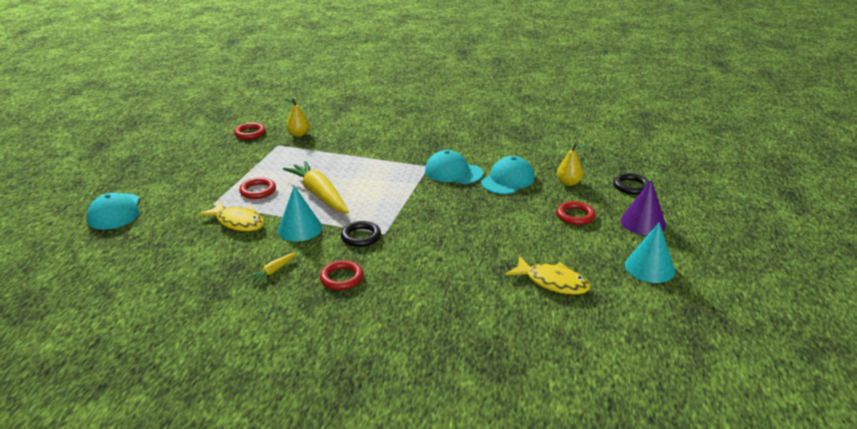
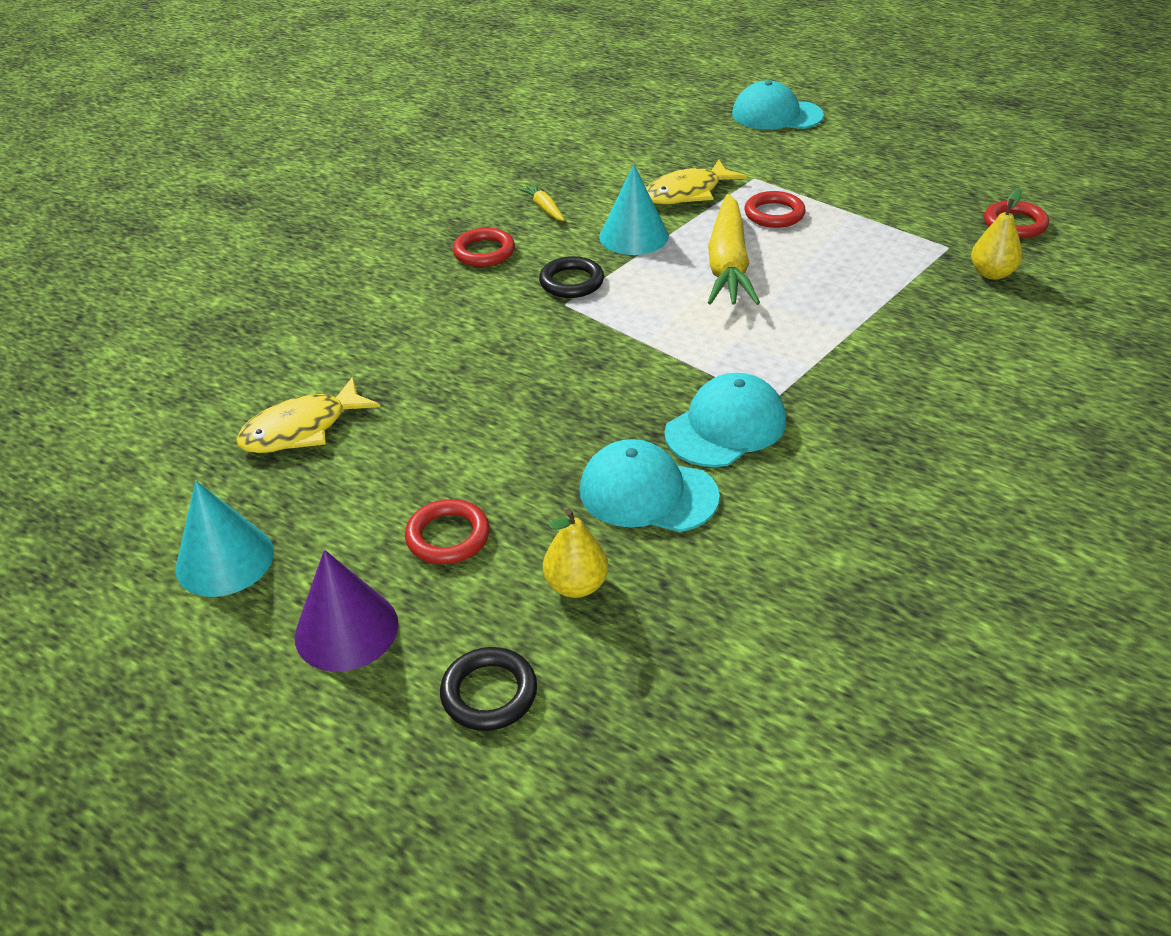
camera: 115 degrees right, 10 degrees up
(319, 194) = (728, 265): yellow carrot -> yellow carrot turned 105 degrees clockwise
(508, 180) = (647, 493): turquoise cap -> turquoise cap turned 135 degrees clockwise

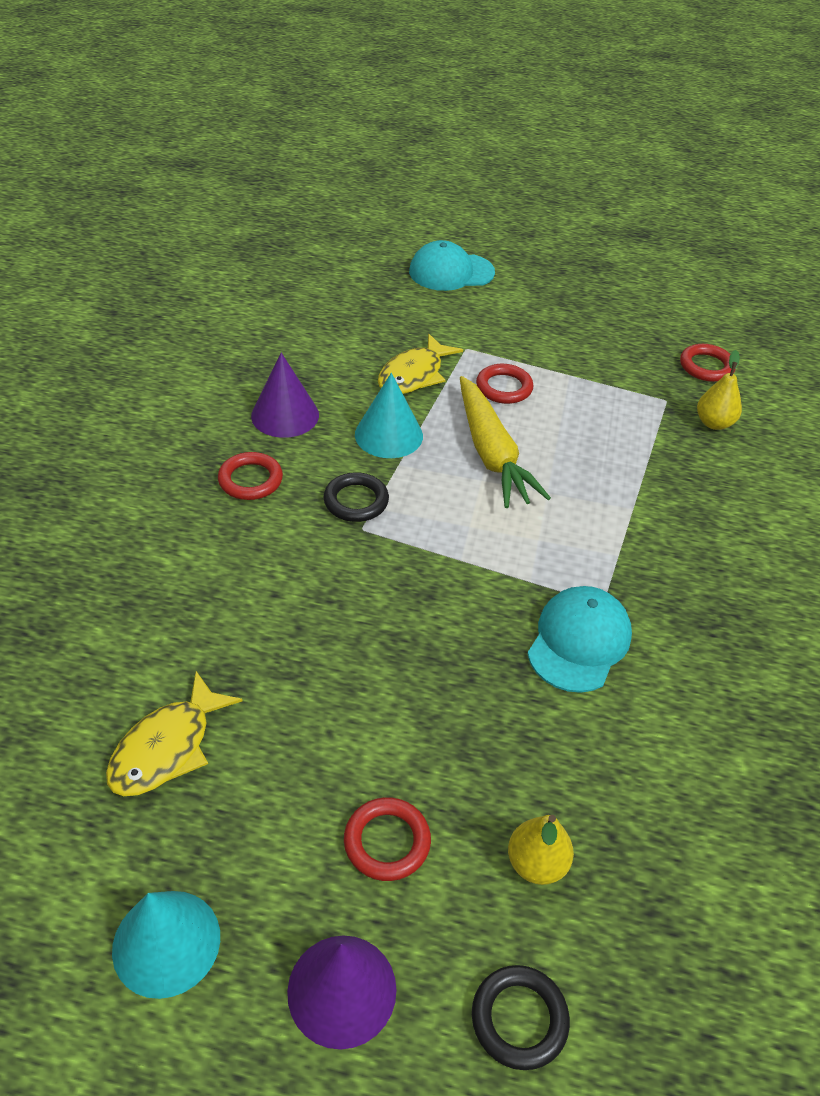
camera: 25 degrees left, 5 degrees up
(544, 208) = (285, 415): yellow carrot -> purple cone
(647, 493) = (548, 736): turquoise cap -> none

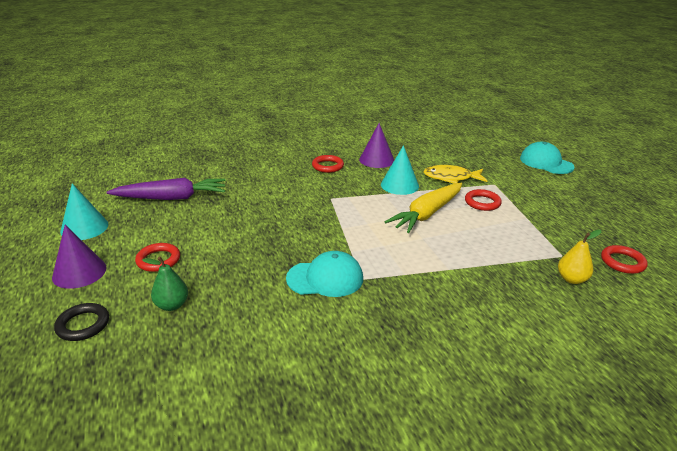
camera: 60 degrees right, 15 degrees down
(167, 747) = (172, 198): yellow fish -> purple carrot
(356, 501) = (346, 191): black ring -> none
(536, 863) = (172, 305): yellow pear -> green pear

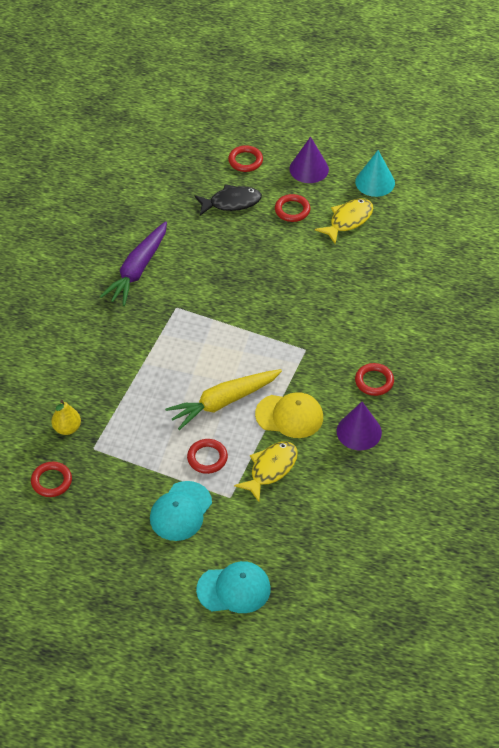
camera: 125 degrees right, 20 degrees up
(83, 325) = (245, 161): black ring -> red ring
(153, 225) = (348, 220): none -> yellow fish
(172, 198) = (390, 244): purple carrot -> purple carrot (137, 270)
(172, 305) = (231, 202): green pear -> black fish
(325, 278) = (194, 288): turquoise cap -> turquoise cap (181, 511)
(399, 185) = (289, 416): turquoise cone -> yellow cap
(427, 214) = (223, 402): yellow carrot -> yellow carrot turned 105 degrees counterclockwise

